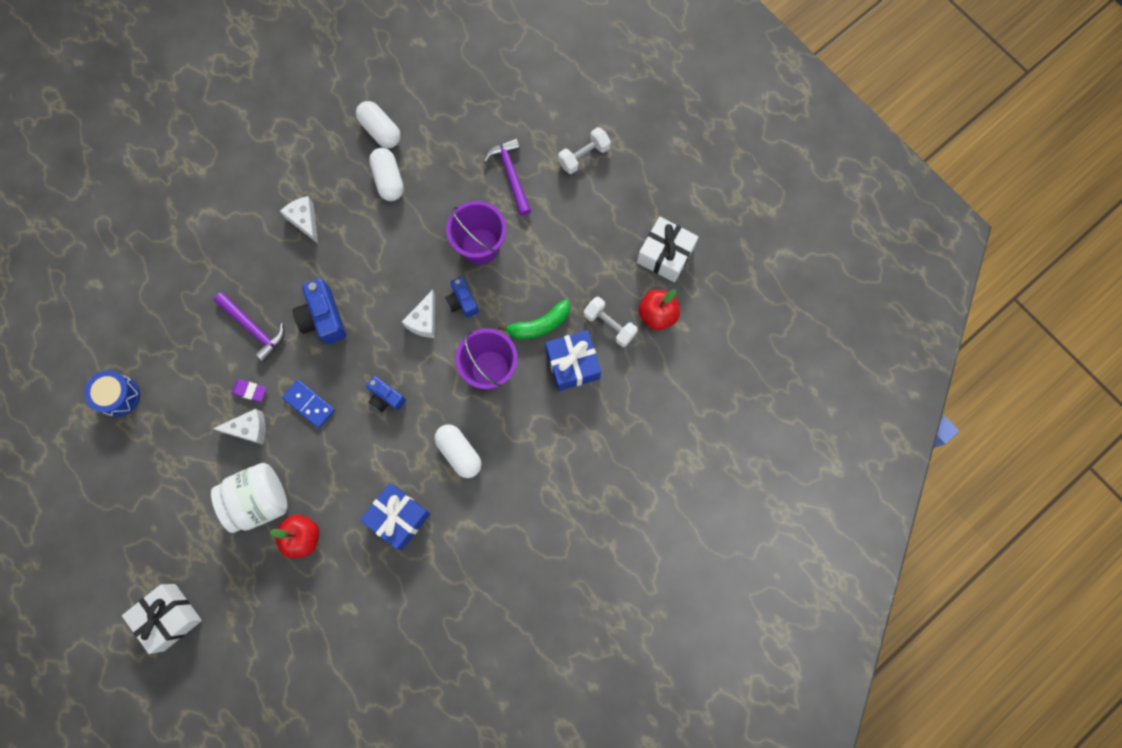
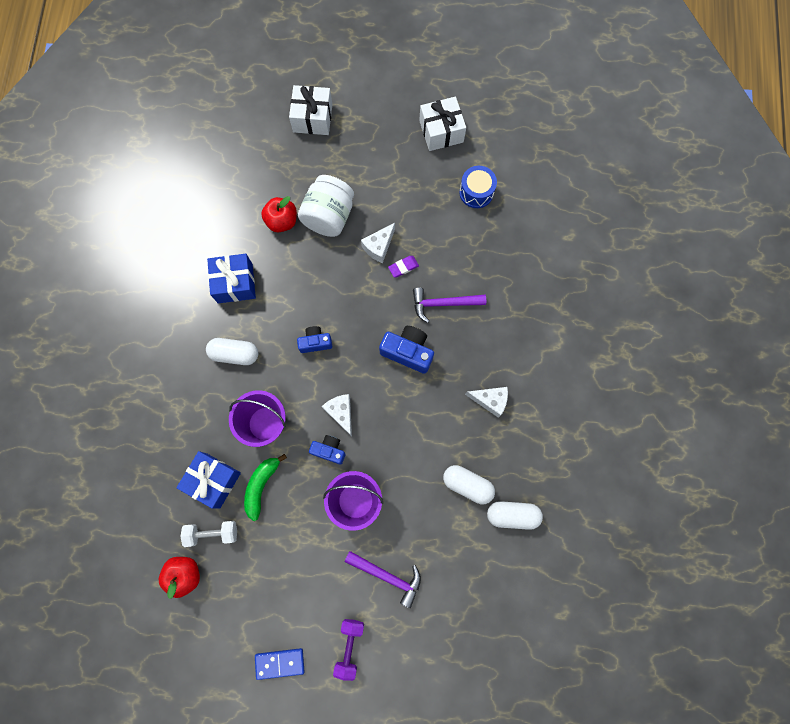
camera: 135 degrees right, 0 degrees up
(309, 404) = (359, 294): blue domino -> blue domino (280, 663)
(584, 156) = (349, 646): white dumbbell -> purple dumbbell
(665, 255) = (218, 626): white gift -> white gift (441, 131)

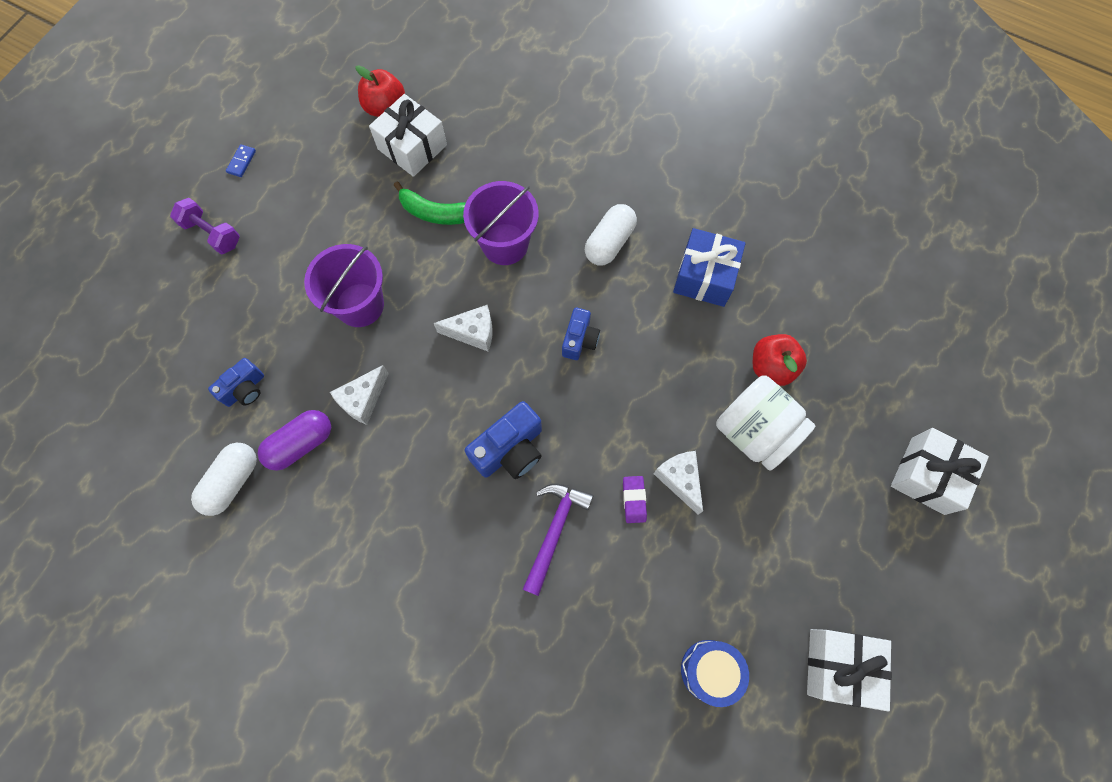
camera: 115 degrees right, 5 degrees down
(212, 533) = (412, 147): white dumbbell -> white gift
(213, 480) = (469, 167): blue gift -> none
(261, 485) = (435, 213): green banana -> green banana turned 150 degrees clockwise
(280, 663) = (241, 162): blue domino -> blue domino, size x0.60
(329, 450) = (435, 300): blue camera -> blue camera (245, 389)
(387, 576) = (256, 303): purple hammer -> none
(467, 485) = (301, 444): white capsule -> purple capsule
(490, 400) = (388, 528): white cheese -> white cheese (363, 400)

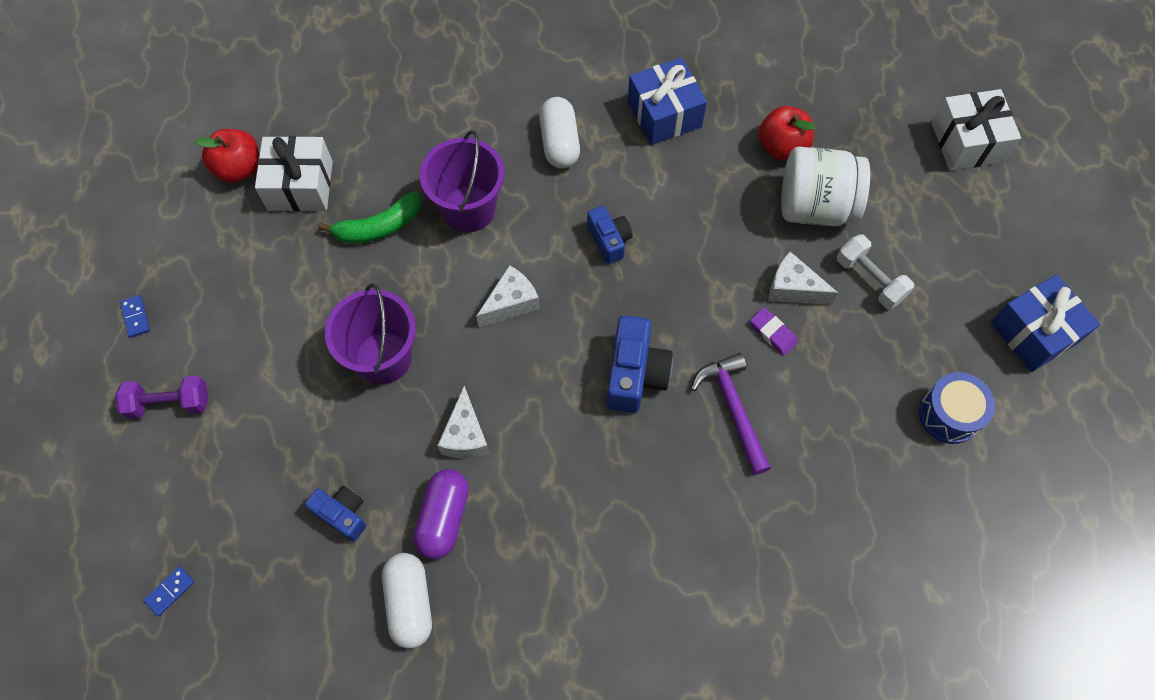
camera: 40 degrees left, 5 degrees down
(110, 354) = (170, 591): none -> blue domino
(245, 389) = (342, 514): blue camera -> blue camera turned 60 degrees counterclockwise
(745, 519) = (869, 279): none -> white dumbbell
(839, 666) = (1034, 332): white gift -> blue gift

